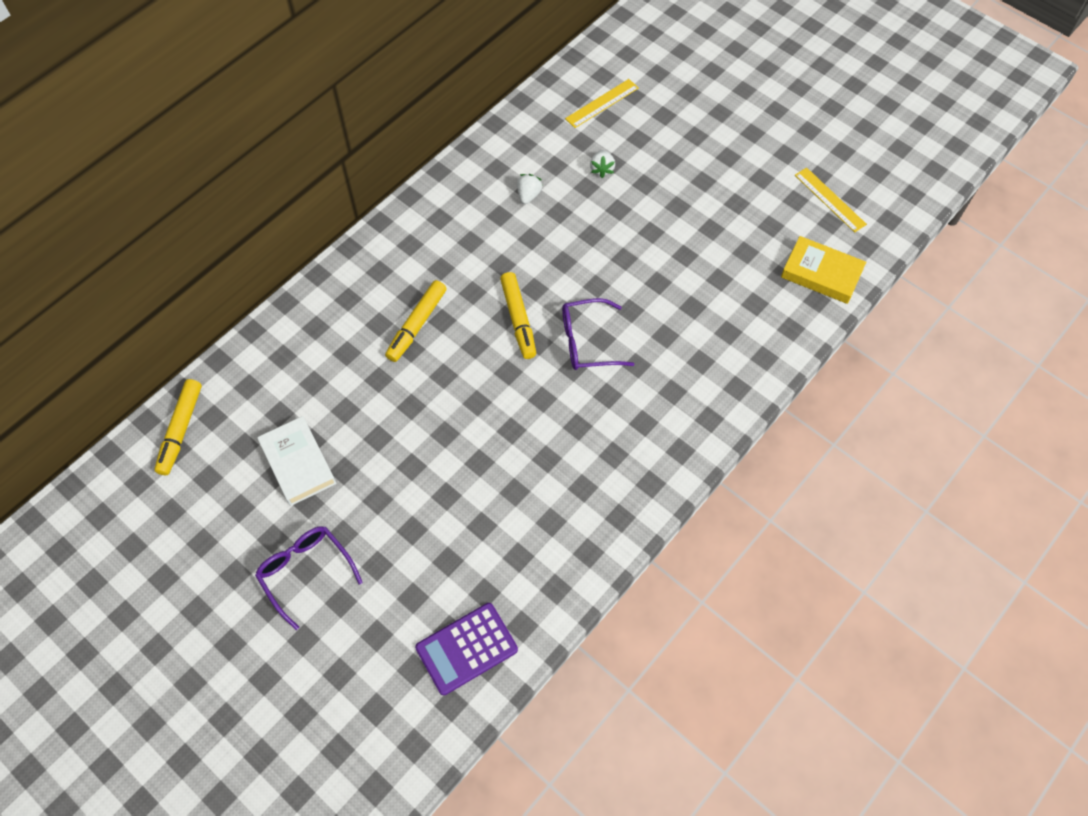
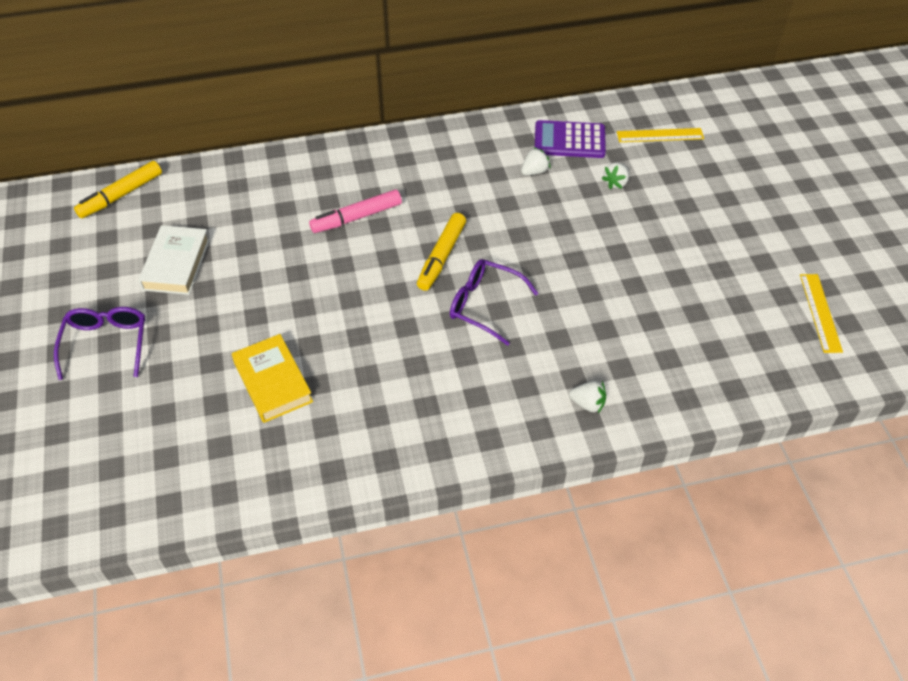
camera: 35 degrees right, 10 degrees down
(417, 325) = (356, 217): yellow marker -> pink marker
(466, 648) = (165, 480): purple calculator -> purple calculator (569, 140)
(727, 376) = (588, 403): none -> white strawberry
(821, 274) = (758, 369): yellow book -> yellow book (273, 382)

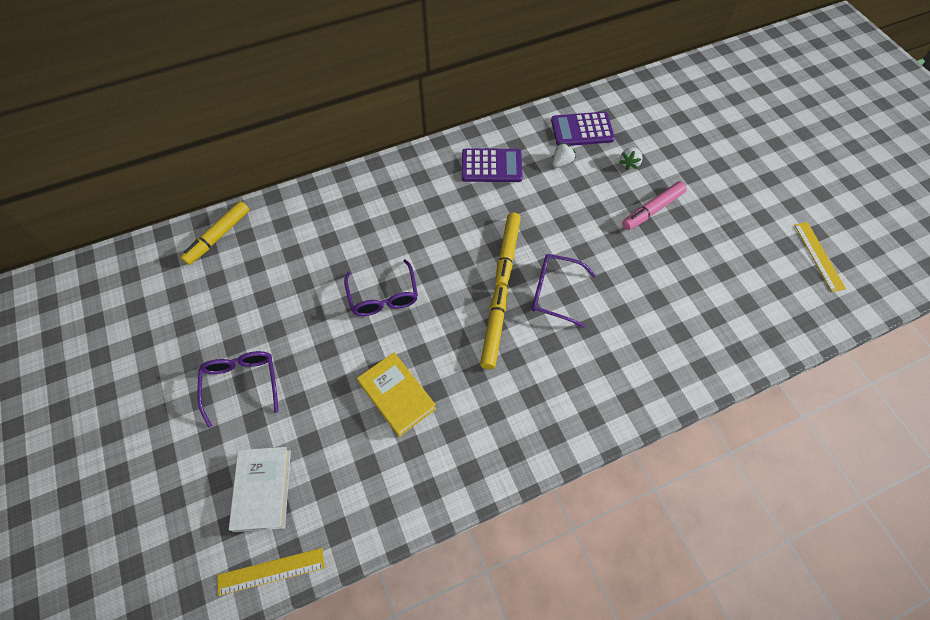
camera: 10 degrees left, 10 degrees up
(176, 264) = (284, 296): white book -> white book (263, 489)
(286, 281) = (383, 297): none -> purple glasses
(356, 217) = (427, 227): pink marker -> pink marker (652, 210)
(403, 332) = (494, 329): none -> yellow marker
(450, 164) = (491, 166): none -> purple calculator
(588, 403) = (662, 370): white strawberry -> none
(660, 135) = (652, 115): yellow ruler -> yellow ruler (271, 571)

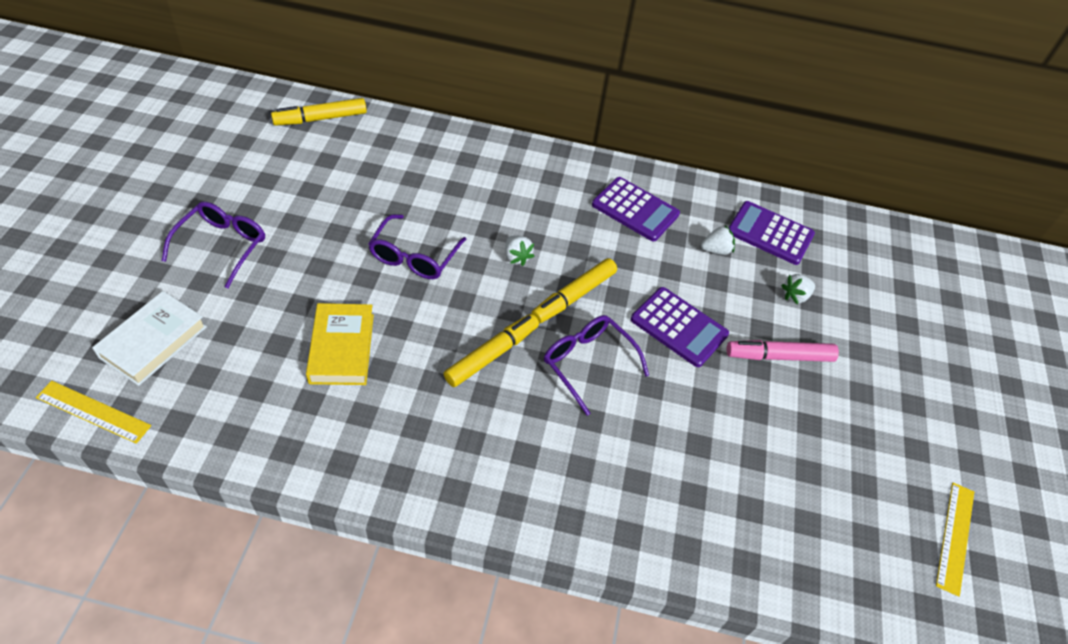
camera: 30 degrees right, 10 degrees down
(449, 250) = (517, 257): none -> white strawberry
(584, 230) = (679, 327): none -> purple calculator

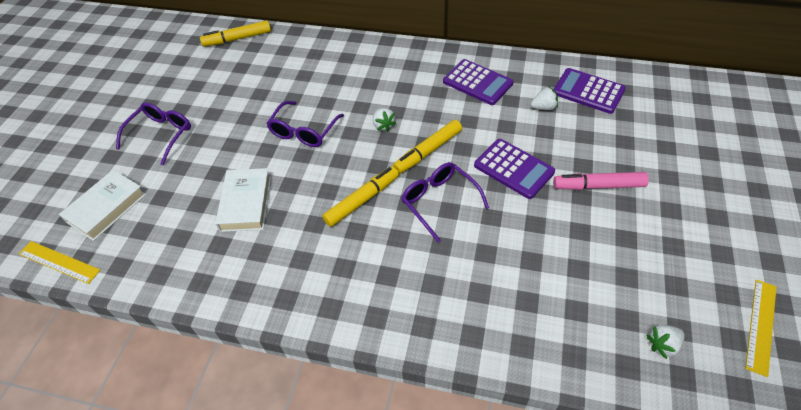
camera: 10 degrees right, 0 degrees up
(341, 348) = (246, 203): yellow book -> white book
(795, 296) = (611, 138): white strawberry -> white strawberry (662, 345)

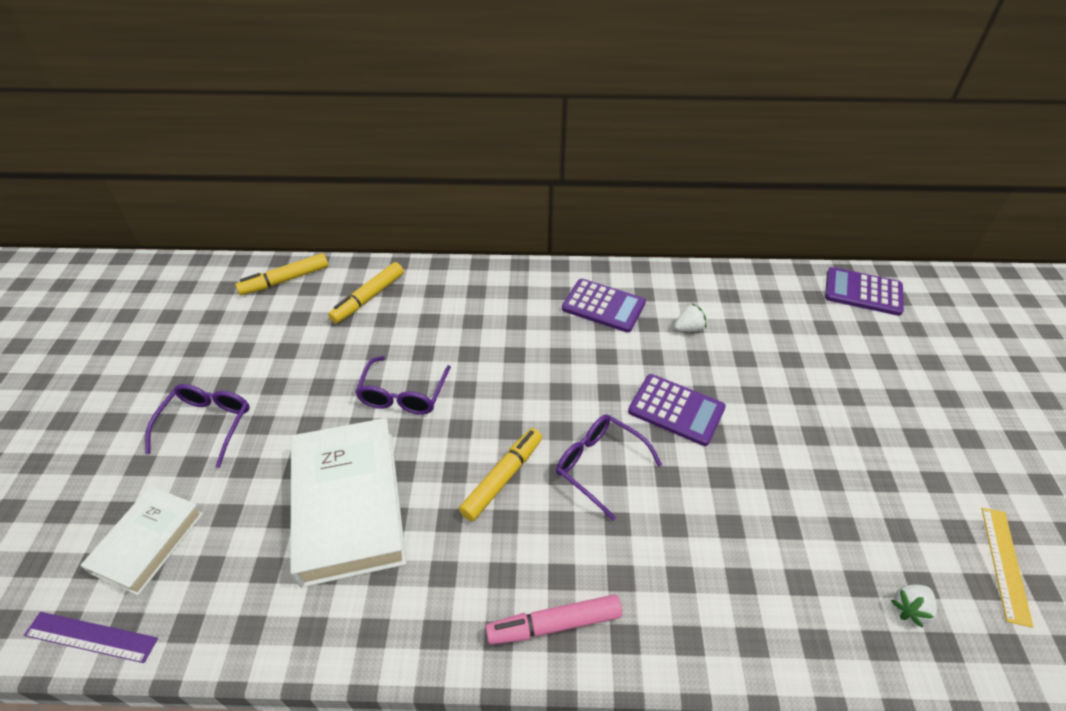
camera: 15 degrees left, 5 degrees down
(59, 262) = (91, 637): yellow ruler -> purple ruler
(246, 203) = (349, 505): white book -> white book, size x1.71
(383, 125) = (503, 374): white strawberry -> none
(428, 151) = (568, 401): yellow marker -> yellow marker (368, 298)
(588, 91) = (733, 303): purple calculator -> purple calculator (863, 292)
(598, 186) = (778, 418): pink marker -> pink marker (554, 624)

